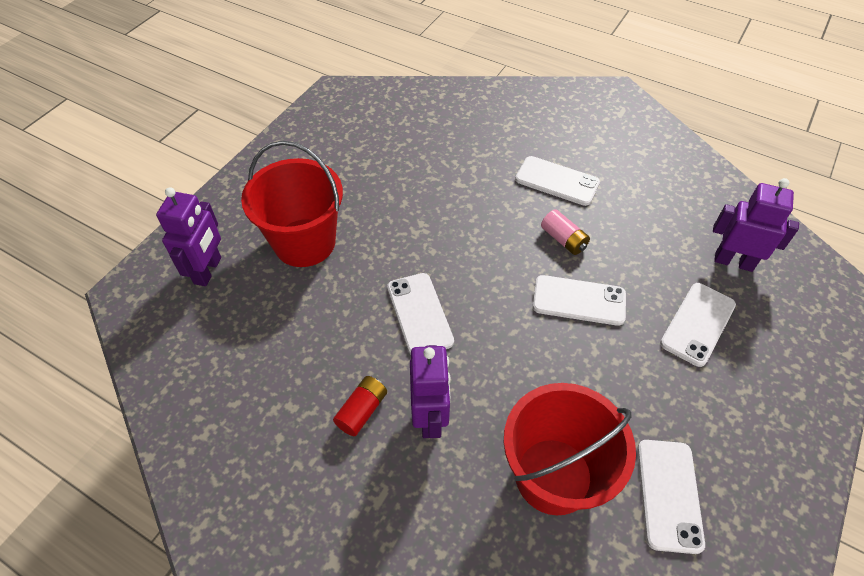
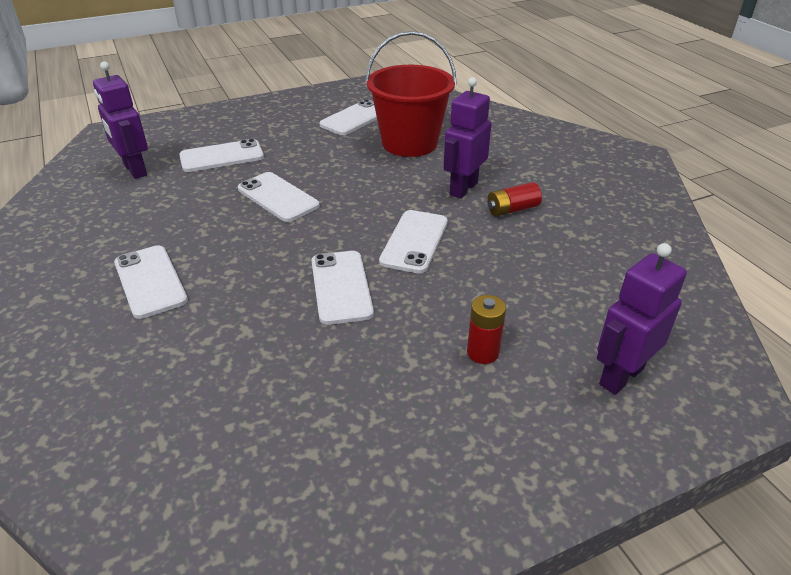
camera: 145 degrees left, 15 degrees down
(304, 242) = (483, 352): red bucket -> red battery
(434, 242) = (341, 287): none -> white phone
(563, 239) = (226, 235): pink battery -> none

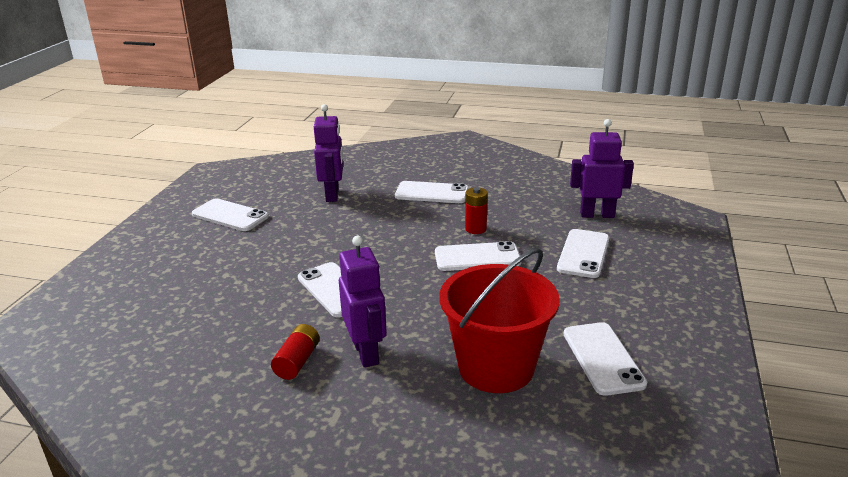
camera: 130 degrees right, 10 degrees down
(341, 287) = (334, 244): white phone -> white phone (230, 215)
(483, 352) = (207, 264): red battery -> red battery (475, 229)
(621, 376) = (111, 298): purple robot -> purple robot (333, 195)

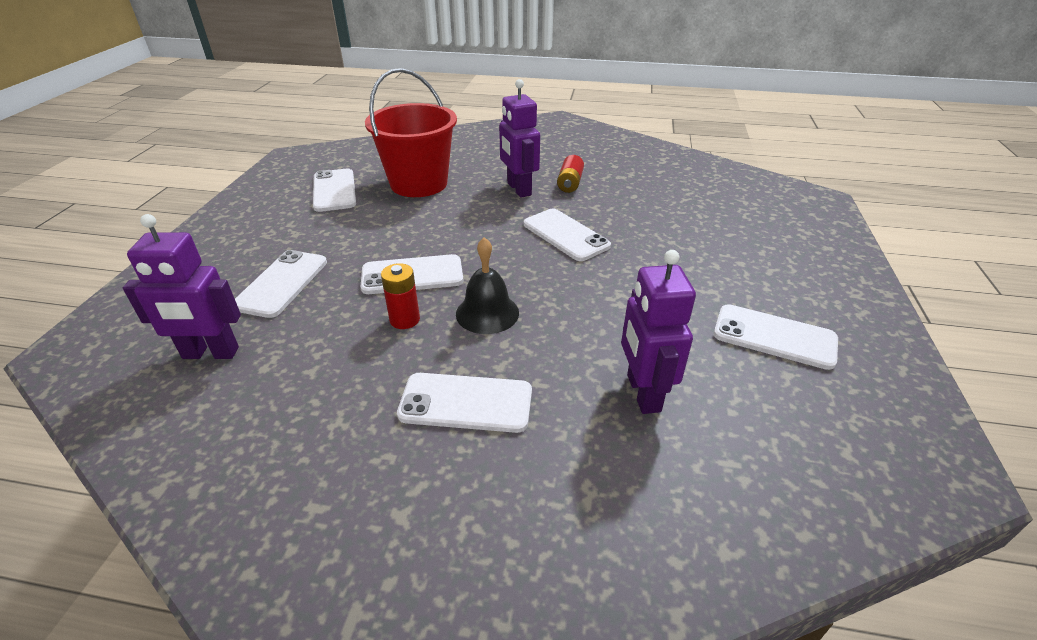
camera: 175 degrees right, 10 degrees up
(416, 231) = (487, 313): none -> black bell

